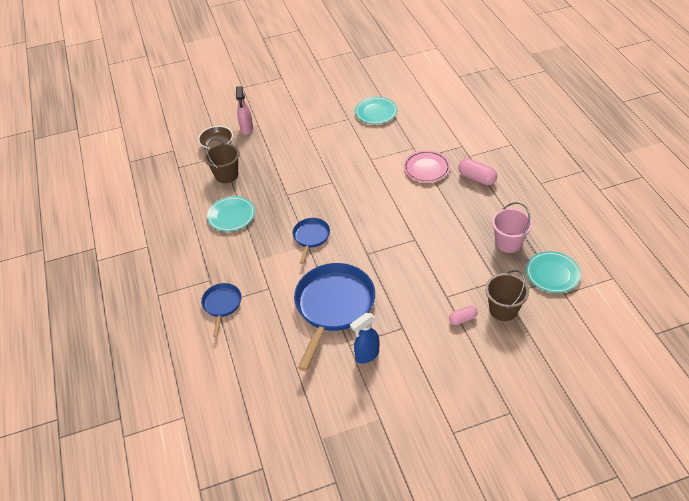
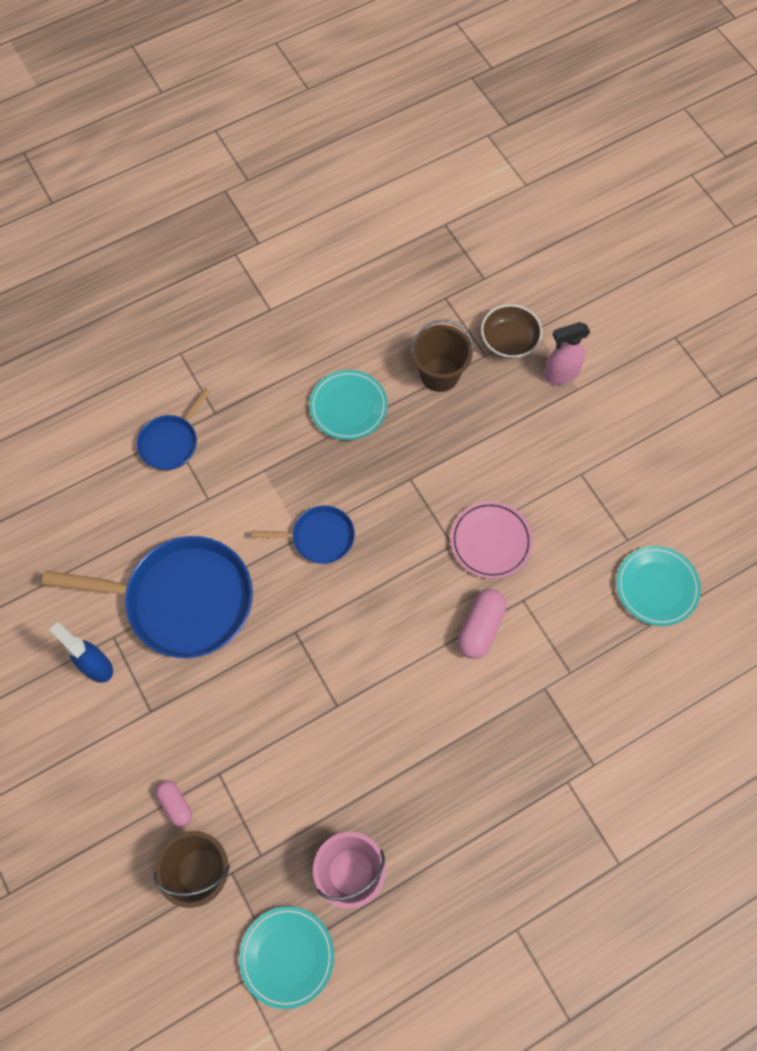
camera: 75 degrees right, 20 degrees up
(222, 305) = (171, 442): blue pan -> blue pan turned 135 degrees clockwise
(426, 168) = (516, 704): pink plate -> pink plate (490, 541)
(477, 178) = (507, 801): pink capsule -> pink capsule (480, 627)

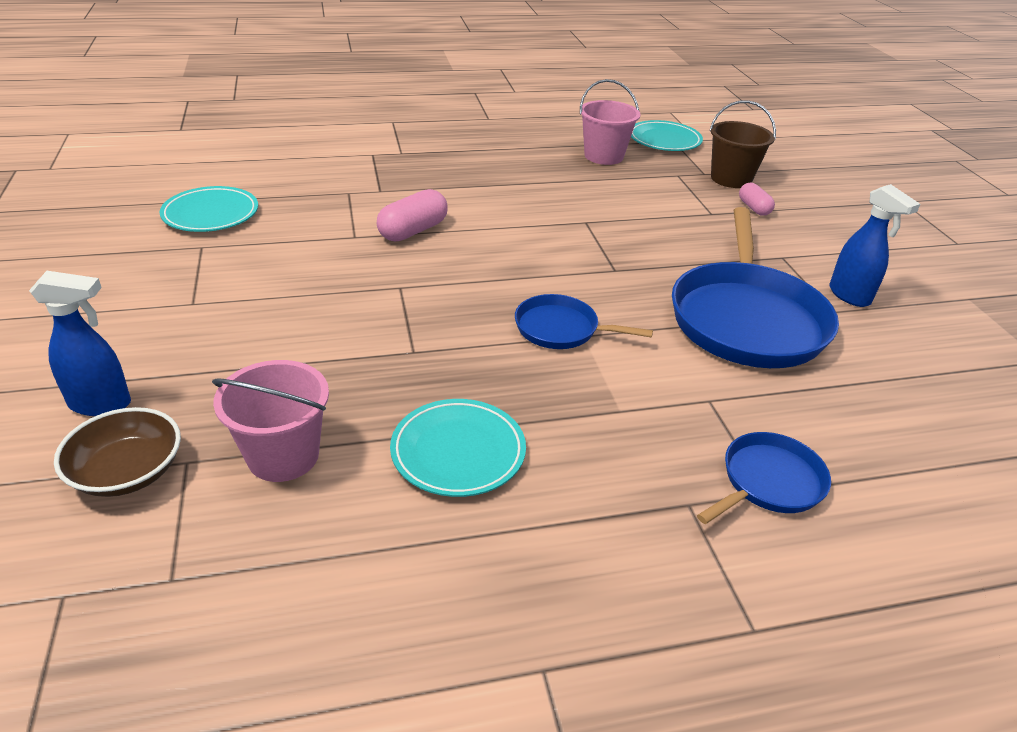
camera: 165 degrees left, 30 degrees down
(183, 600) = (746, 319): blue pan -> blue pan turned 105 degrees counterclockwise
(439, 374) = (283, 456): brown bucket -> pink bucket
(490, 541) = (353, 279): pink plate -> none
(560, 375) = (101, 404): pink spray bottle -> blue spray bottle

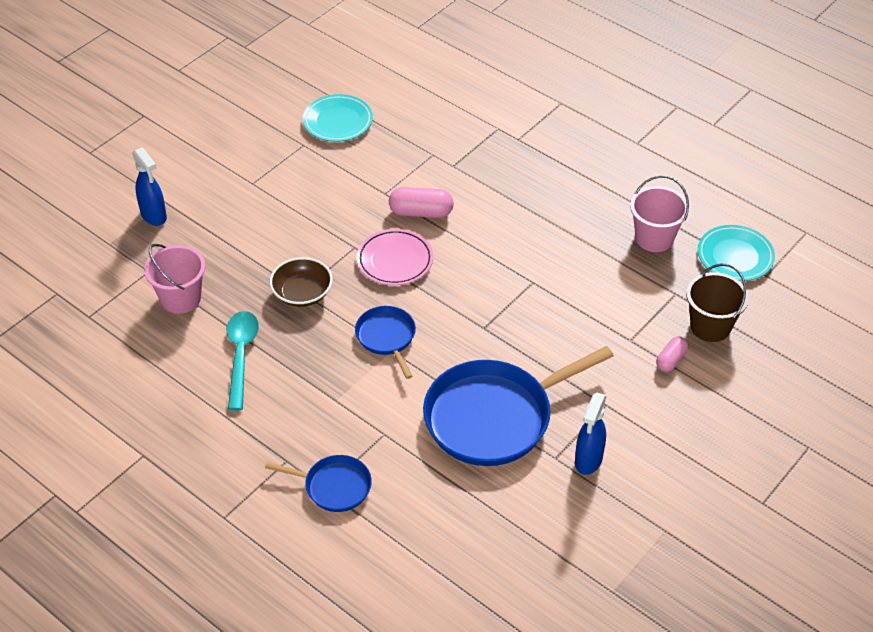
camera: 55 degrees right, 10 degrees up
(128, 472) = (126, 258): brown bowl -> brown bowl (302, 293)
(456, 273) = (395, 260): none -> pink plate
(458, 452) = (241, 356): turquoise plate -> turquoise spoon

